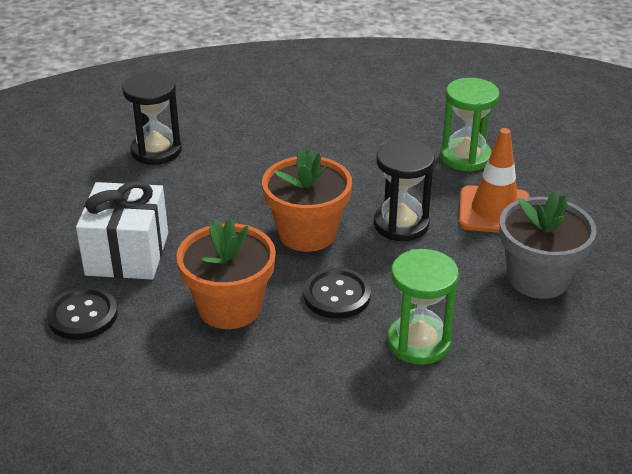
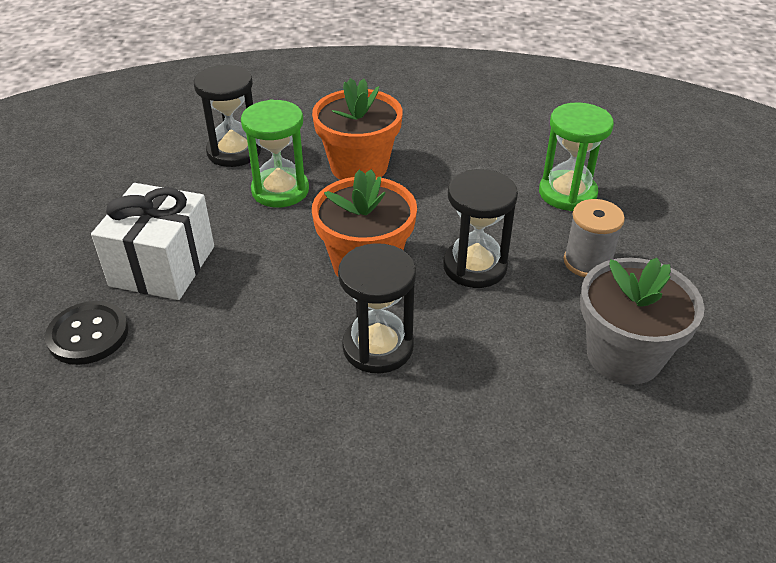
camera: 10 degrees right, 5 degrees up
(229, 307) = (251, 346): orange flower pot -> orange flower pot (359, 166)
(337, 295) = (378, 347): black button -> black hourglass
(418, 342) = (459, 423): green hourglass -> green hourglass (280, 190)
(494, 211) = (587, 262): orange traffic cone -> grey spool

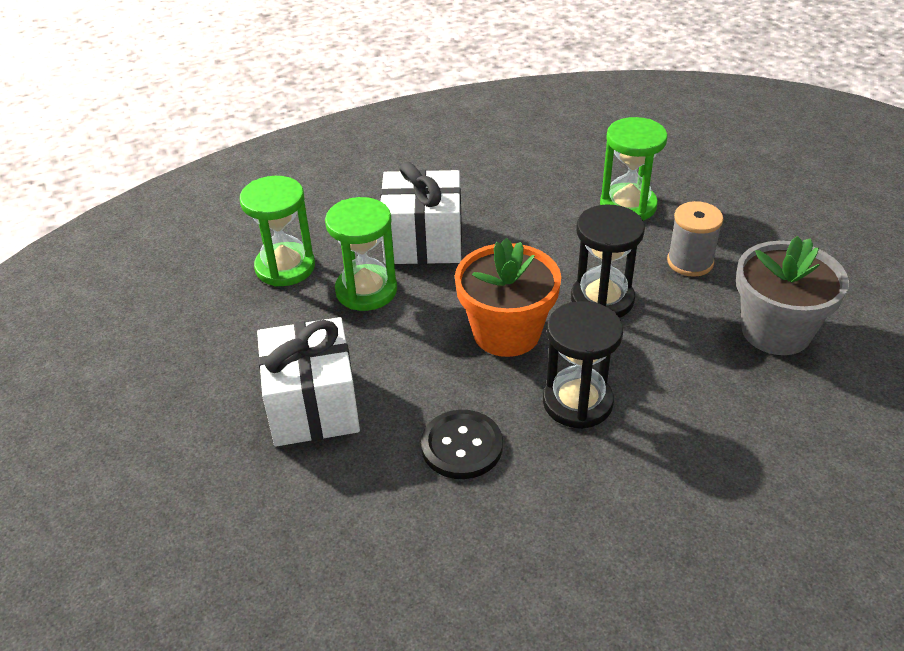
camera: 25 degrees left, 0 degrees up
(88, 334) = (297, 500): black button -> black button (462, 446)
(234, 152) = (285, 267): black hourglass -> green hourglass
(359, 166) = (423, 242): orange flower pot -> white gift

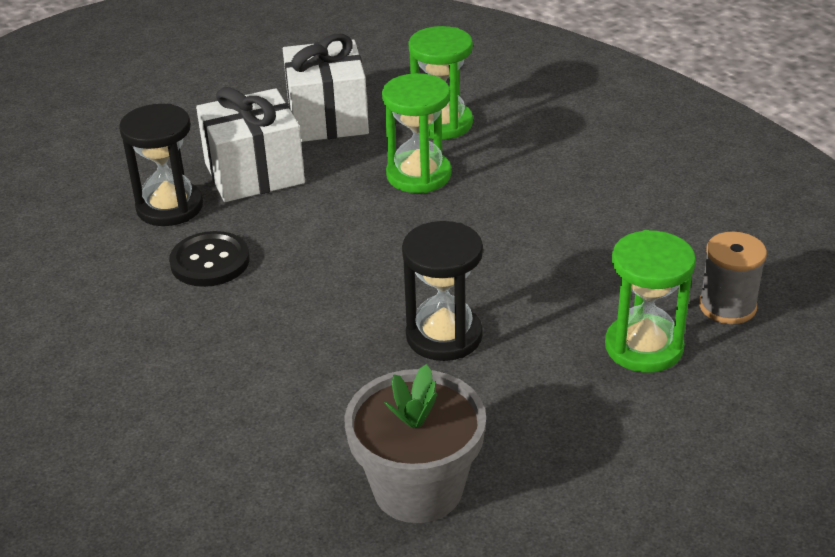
camera: 80 degrees right, 5 degrees down
(423, 242) = (510, 198): white gift -> white gift (327, 118)
(506, 333) = (372, 271): orange flower pot -> none
(577, 402) = (274, 329): black hourglass -> black hourglass (169, 207)
(690, 262) = (539, 408): grey spool -> grey spool (727, 306)

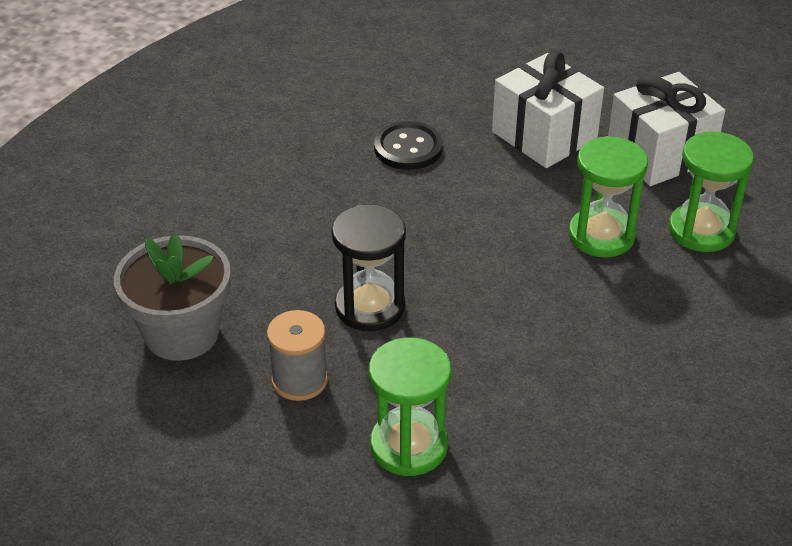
camera: 70 degrees right, 5 degrees up
(169, 207) = (469, 105): black hourglass -> none
(727, 306) = (501, 503): grey spool -> grey spool (299, 380)

